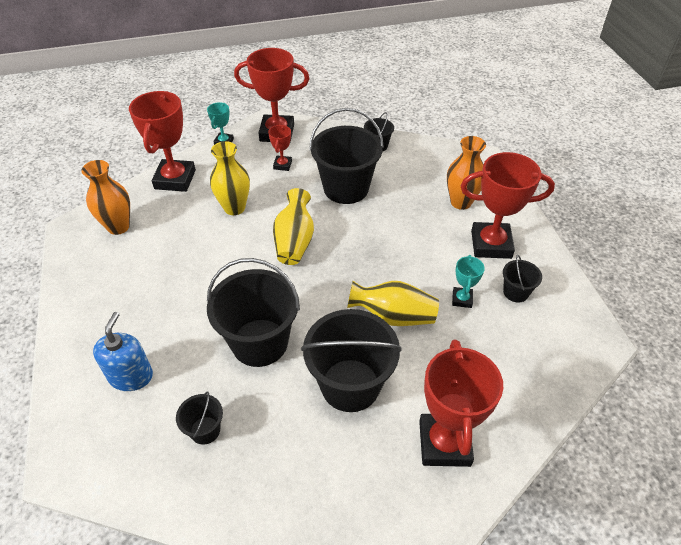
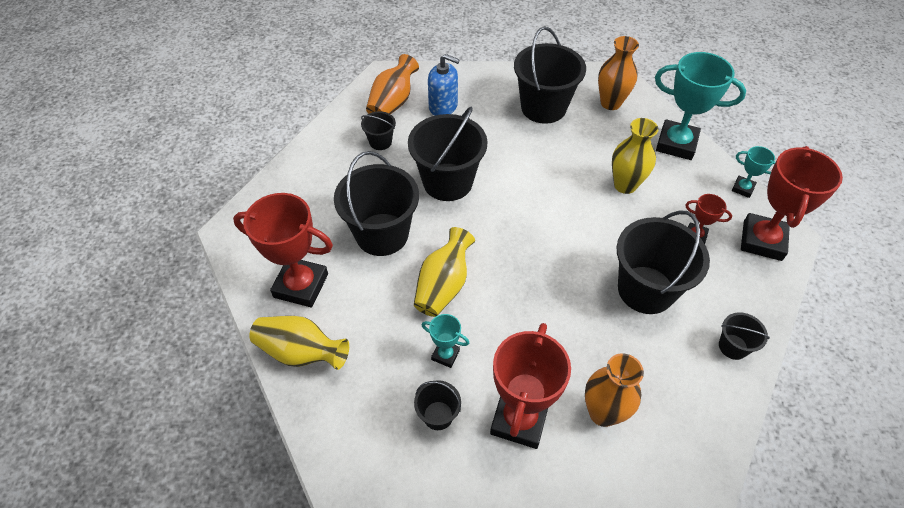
camera: 105 degrees right, 5 degrees up
(126, 438) = (393, 103): none -> orange vase
(128, 279) = (543, 107): none -> black bucket
(175, 179) = (676, 144): red trophy -> turquoise trophy
(294, 241) = (565, 226): yellow vase -> yellow vase (301, 352)

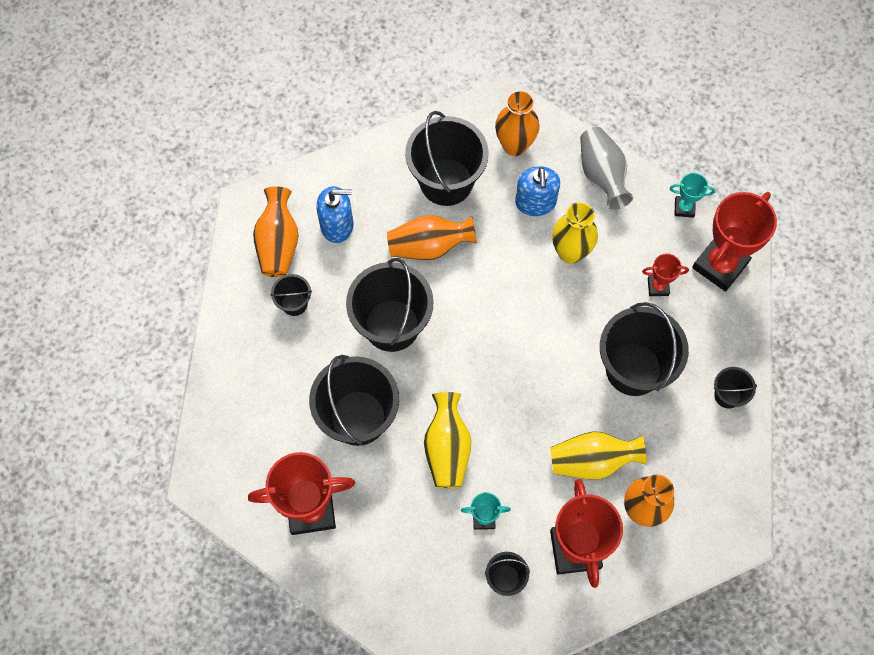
camera: 25 degrees left, 15 degrees up
(301, 352) = (352, 577): yellow vase -> yellow vase (592, 461)
(507, 142) = (429, 246): none -> orange vase
(610, 143) = (535, 202): none -> blue soap dispenser
(676, 144) = (602, 175): turquoise trophy -> grey vase
(762, 240) = (720, 265): red trophy -> red trophy turned 45 degrees clockwise

